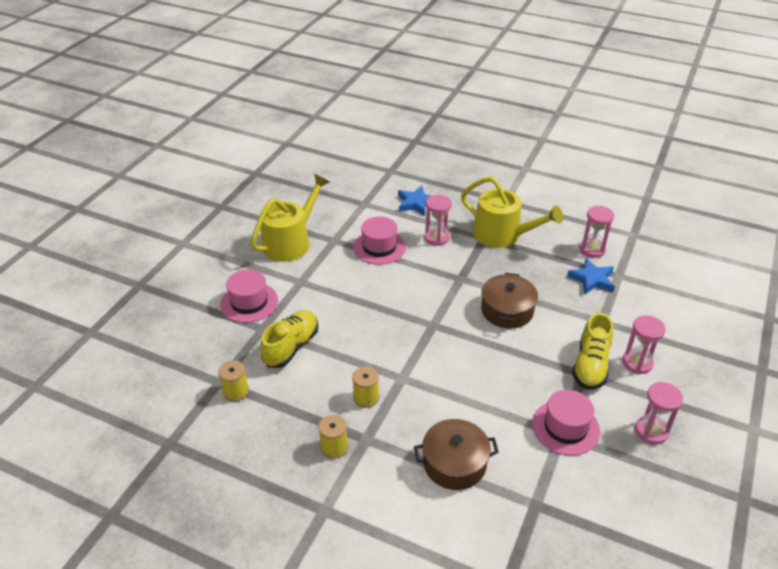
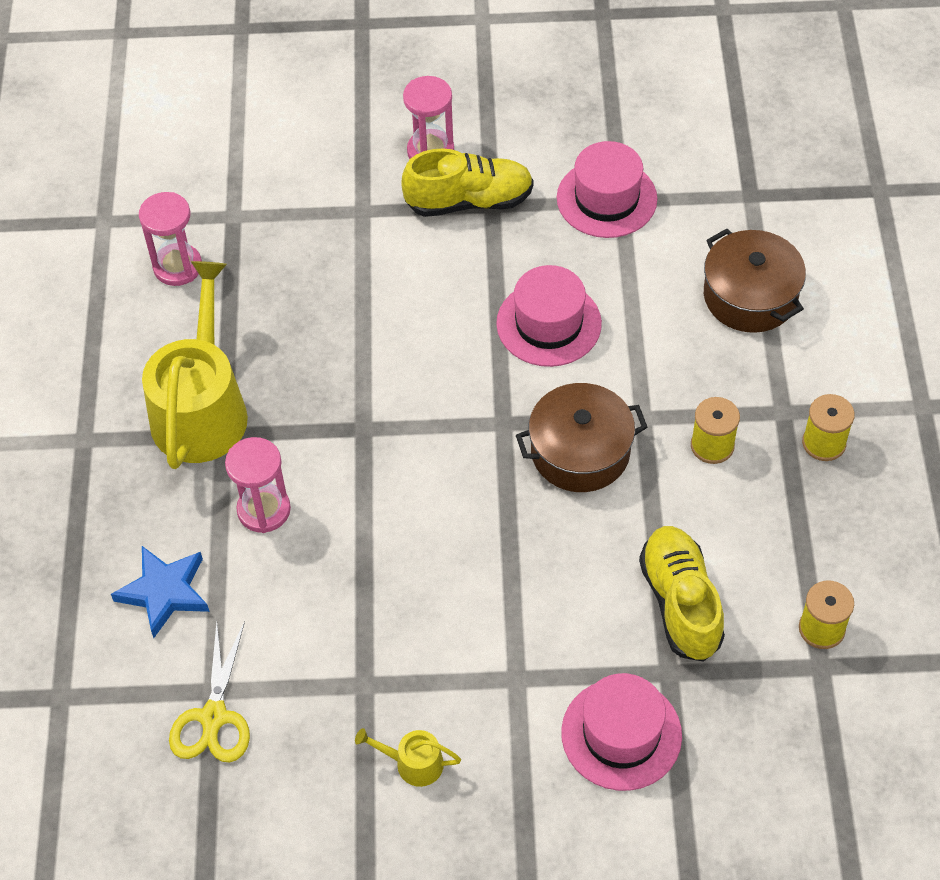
camera: 115 degrees left, 15 degrees up
(290, 242) = (413, 763): yellow watering can -> yellow watering can, size x0.42
(291, 347) = (680, 603): yellow shoe -> yellow shoe turned 75 degrees clockwise
(352, 201) = (214, 717): none -> yellow scissors
(379, 247) = (344, 593): pink hat -> pink hat (548, 323)
(507, 310) = (408, 335): brown pot -> brown pot (580, 451)
(592, 279) = (263, 247): blue star -> none
(651, 431) = (552, 112): pink hourglass -> none

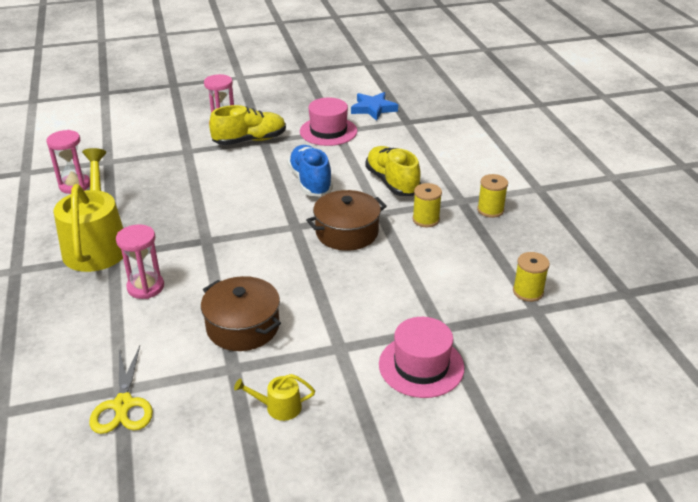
camera: 15 degrees left, 20 degrees down
(164, 592) = (79, 340): blue star -> blue star (373, 109)
(548, 323) = (310, 182): pink hat -> blue shoe
(680, 603) = (435, 292): yellow shoe -> yellow shoe (392, 182)
(750, 296) = (422, 158): brown pot -> brown pot (243, 326)

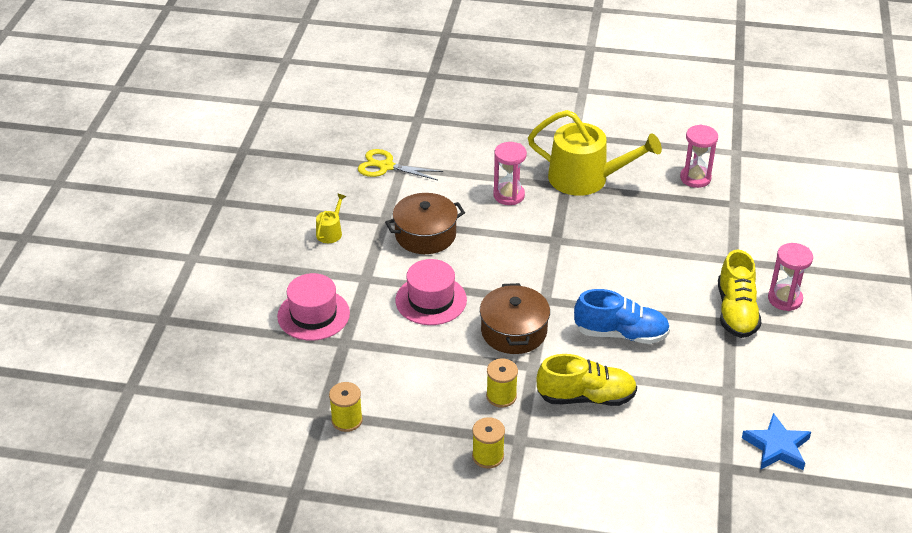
camera: 115 degrees right, 5 degrees up
(328, 131) = (731, 383): pink hat -> pink hat (431, 300)

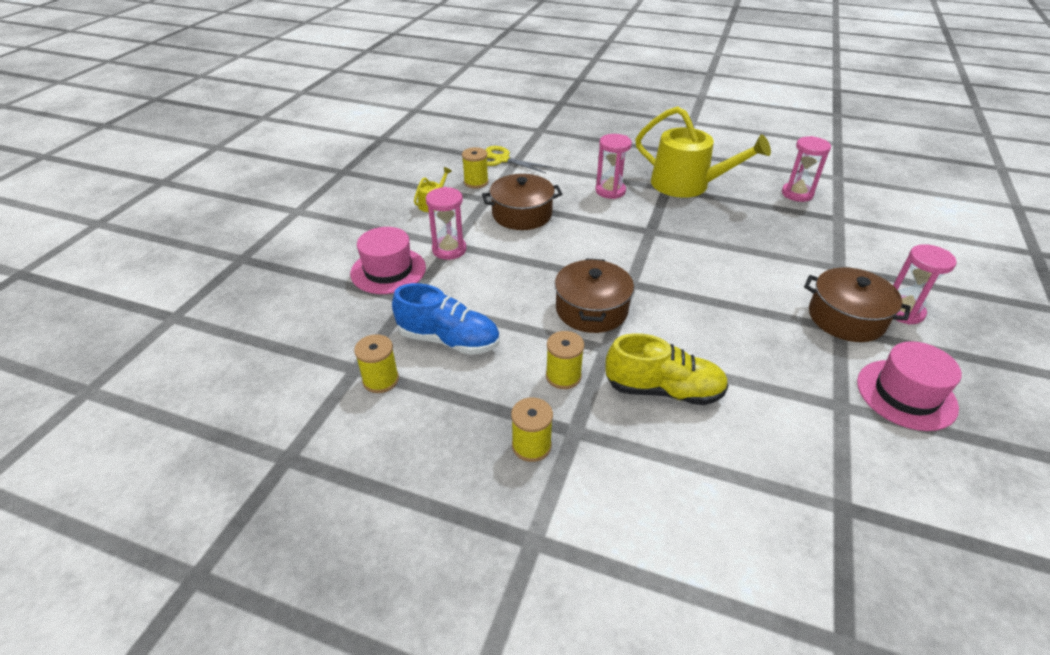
camera: 10 degrees right, 0 degrees up
(365, 285) = (449, 250): none -> pink hourglass
(367, 200) = (476, 182): none -> yellow spool
(431, 300) = (511, 270): pink hat -> pink hat (906, 394)
(621, 334) = (711, 326): blue shoe -> blue shoe (449, 340)
(736, 311) = (846, 318): yellow shoe -> brown pot
(777, 447) = (912, 487): blue star -> none

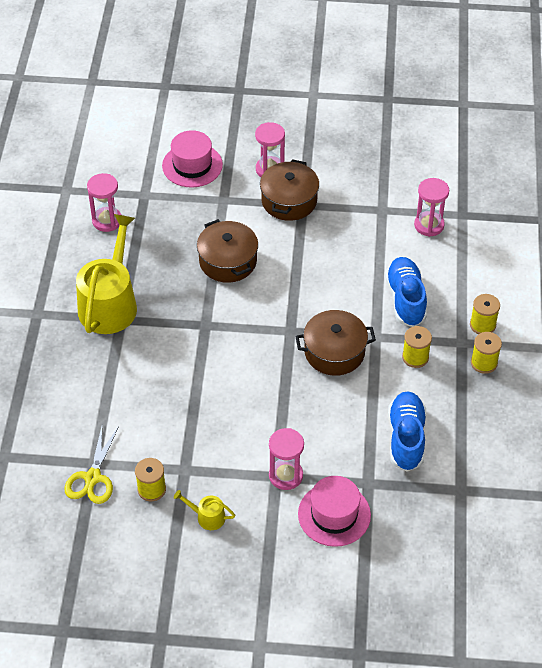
camera: 105 degrees left, 10 degrees up
(381, 380) = (465, 468): yellow spool -> yellow spool (482, 325)
(522, 214) = (205, 431): brown pot -> brown pot (228, 261)
(610, 191) = (139, 365): pink hourglass -> pink hourglass (429, 225)
(663, 390) = (405, 299): yellow shoe -> blue shoe
(906, 394) = (359, 178): pink hat -> pink hat (192, 165)

